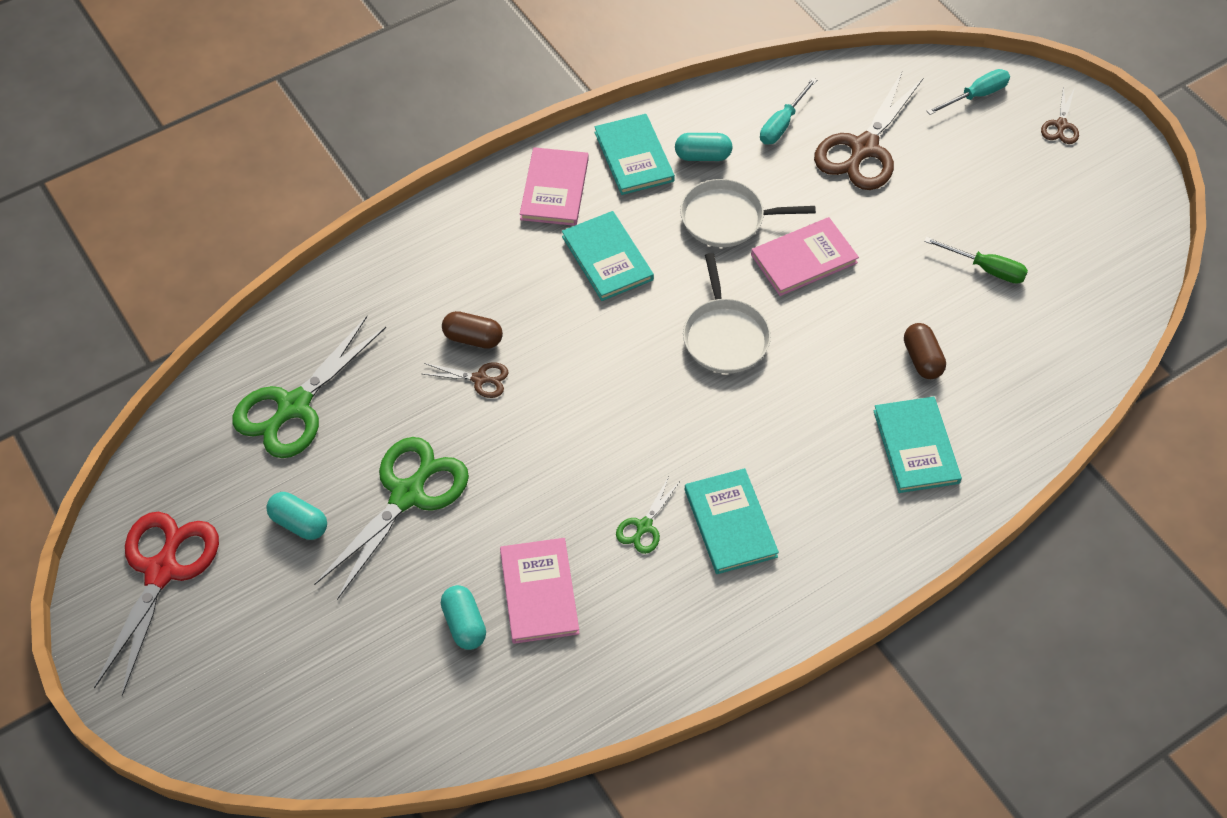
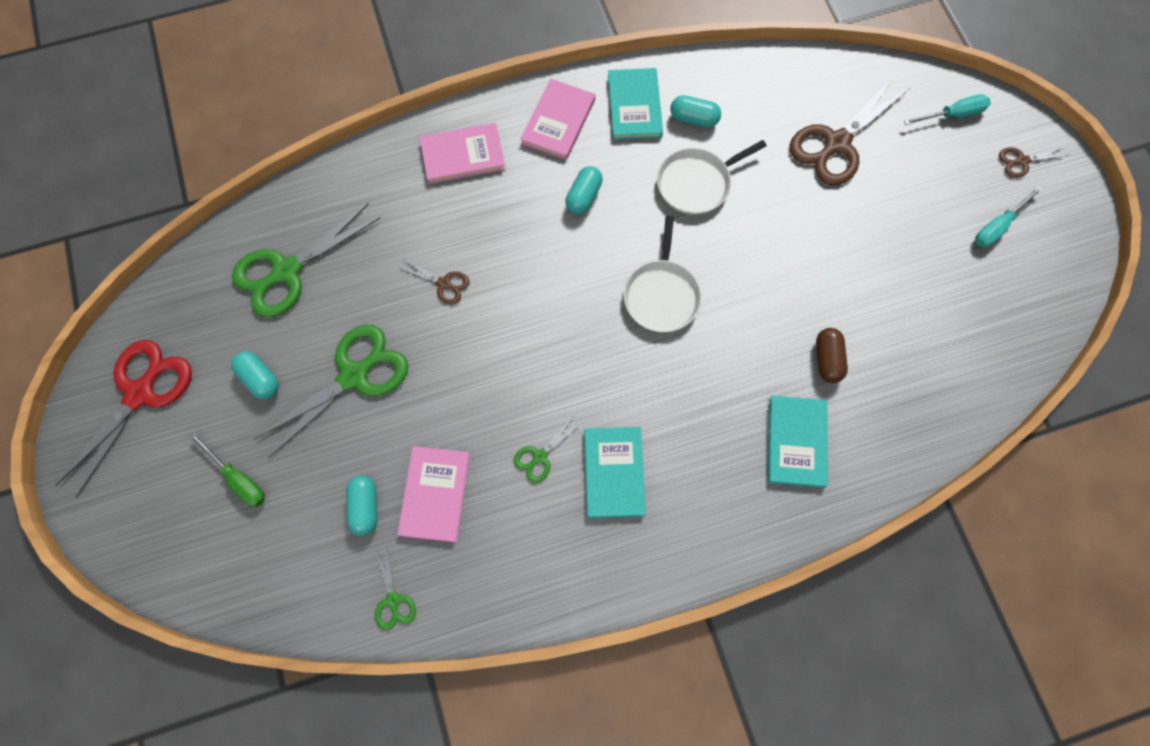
camera: 15 degrees right, 15 degrees up
(473, 338) = (449, 244): brown capsule -> none
(527, 710) = (393, 600): none -> green scissors
(607, 258) = (583, 196): turquoise book -> turquoise capsule
(727, 218) = (697, 183): white pan -> white pan turned 45 degrees counterclockwise
(782, 124) = (772, 103): turquoise screwdriver -> turquoise screwdriver (997, 226)
(804, 259) = (752, 237): pink book -> pink book (463, 155)
(986, 269) = (910, 286): green screwdriver -> green screwdriver (238, 479)
(1061, 125) = (1021, 161): brown scissors -> brown scissors turned 45 degrees clockwise

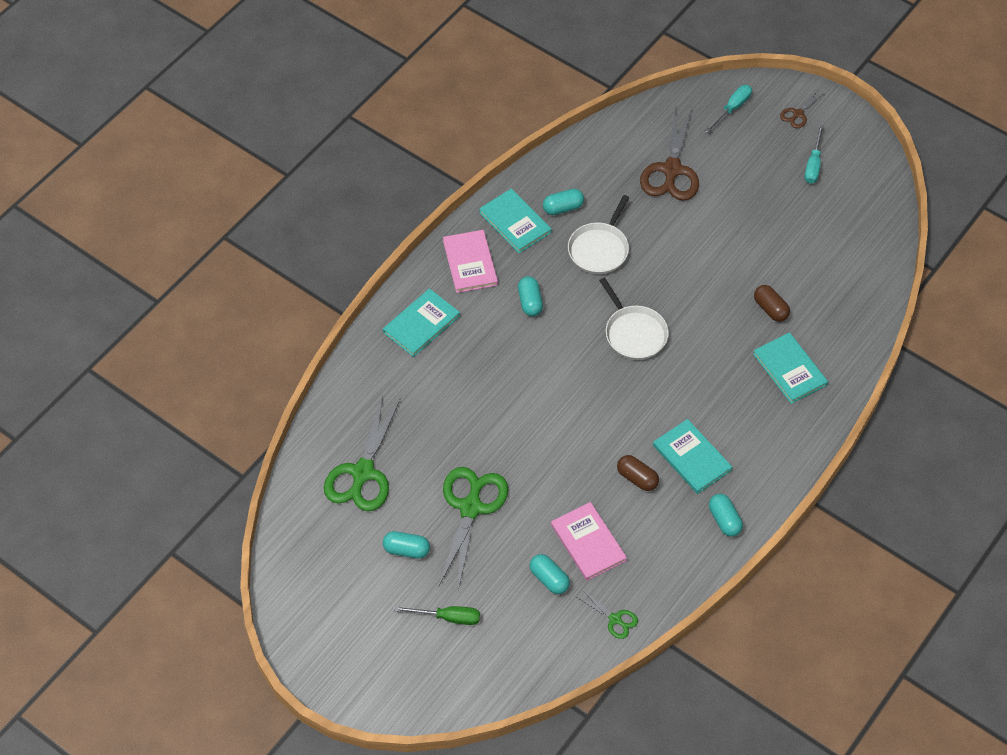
camera: 35 degrees left, 15 degrees down
(140, 393) = (329, 611): red scissors -> none
(444, 284) = (482, 414): brown scissors -> none
(463, 155) = (421, 324): pink book -> turquoise book
(540, 456) = (637, 478): green scissors -> brown capsule
(593, 568) = (724, 520): none -> turquoise capsule

